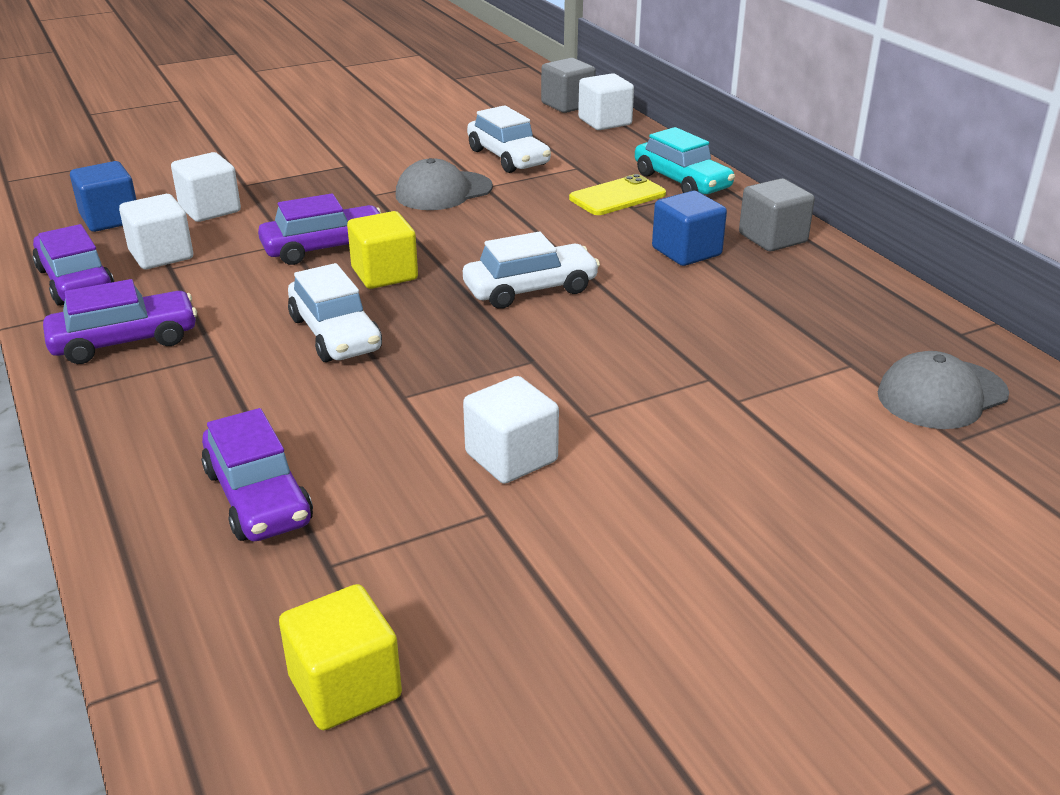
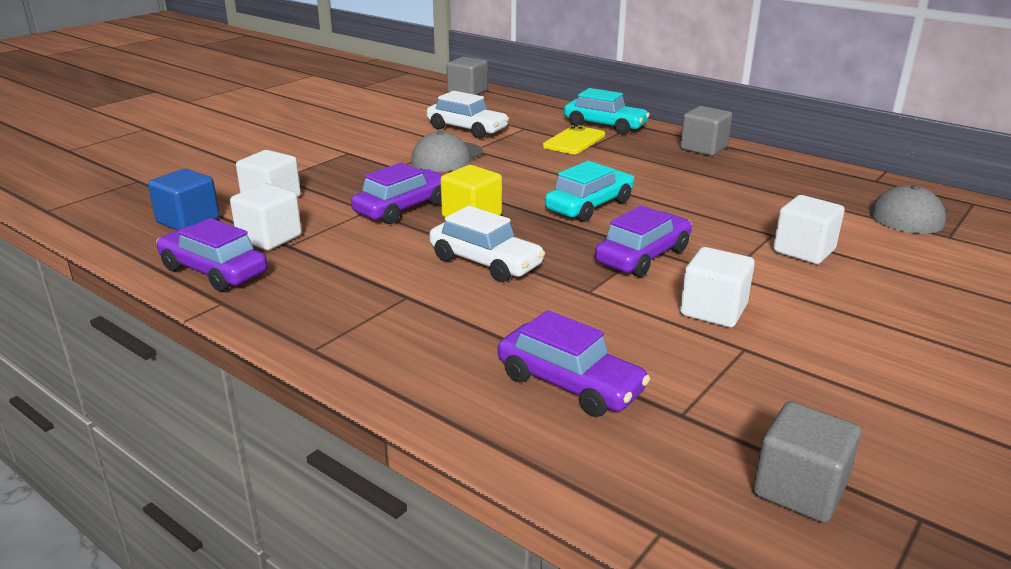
camera: 25 degrees left, 5 degrees down
(125, 341) = (316, 304): purple car -> purple car (643, 256)
(345, 687) = (799, 489): yellow cube -> grey cube
(530, 289) = (589, 206): white car -> turquoise car
(605, 122) = (507, 98): white cube -> white cube (803, 251)
(686, 252) = (661, 165): blue cube -> none

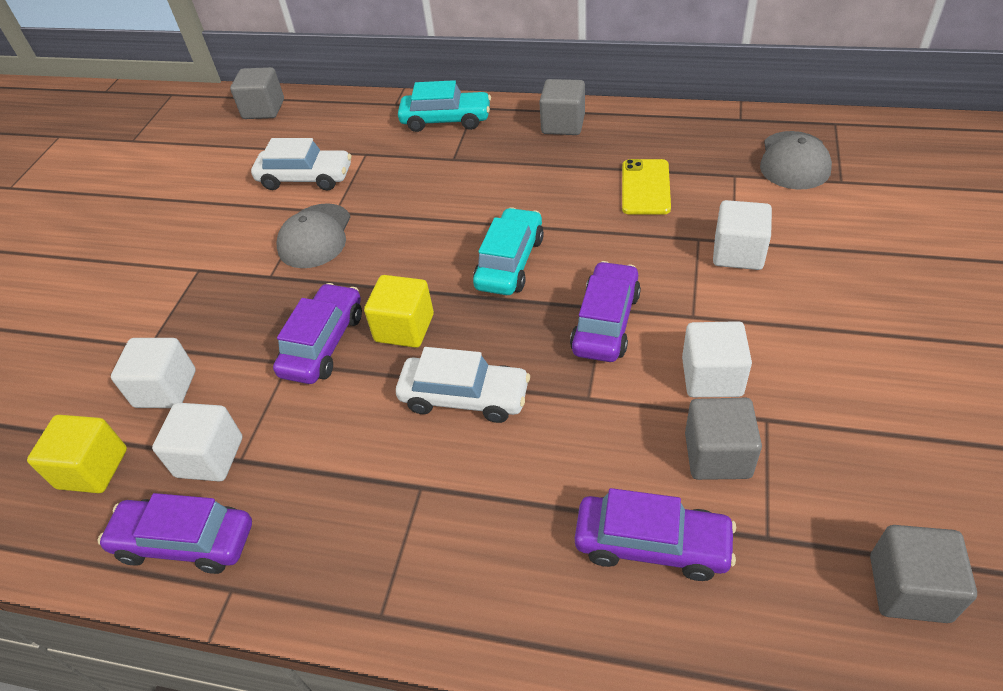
camera: 20 degrees left, 20 degrees up
(188, 221) = (93, 469): blue cube -> yellow cube
(574, 141) = (430, 158): yellow phone -> yellow phone (645, 187)
(677, 354) = (717, 455): none -> grey cube

